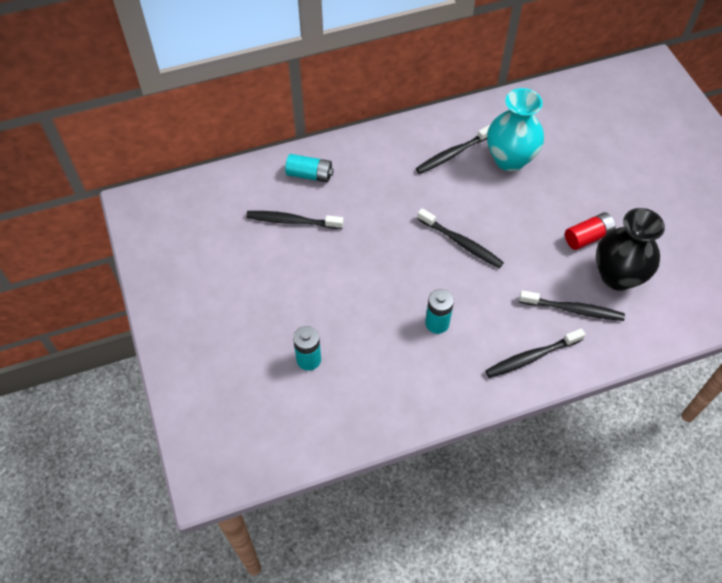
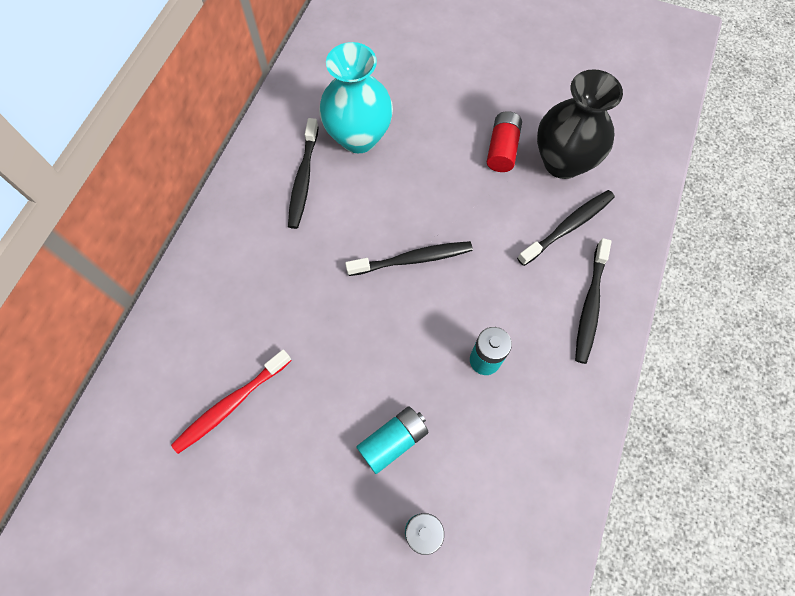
camera: 50 degrees left, 10 degrees up
(292, 221) = (231, 404): black toothbrush -> red toothbrush
(309, 175) = (190, 336): turquoise battery -> turquoise battery (393, 441)

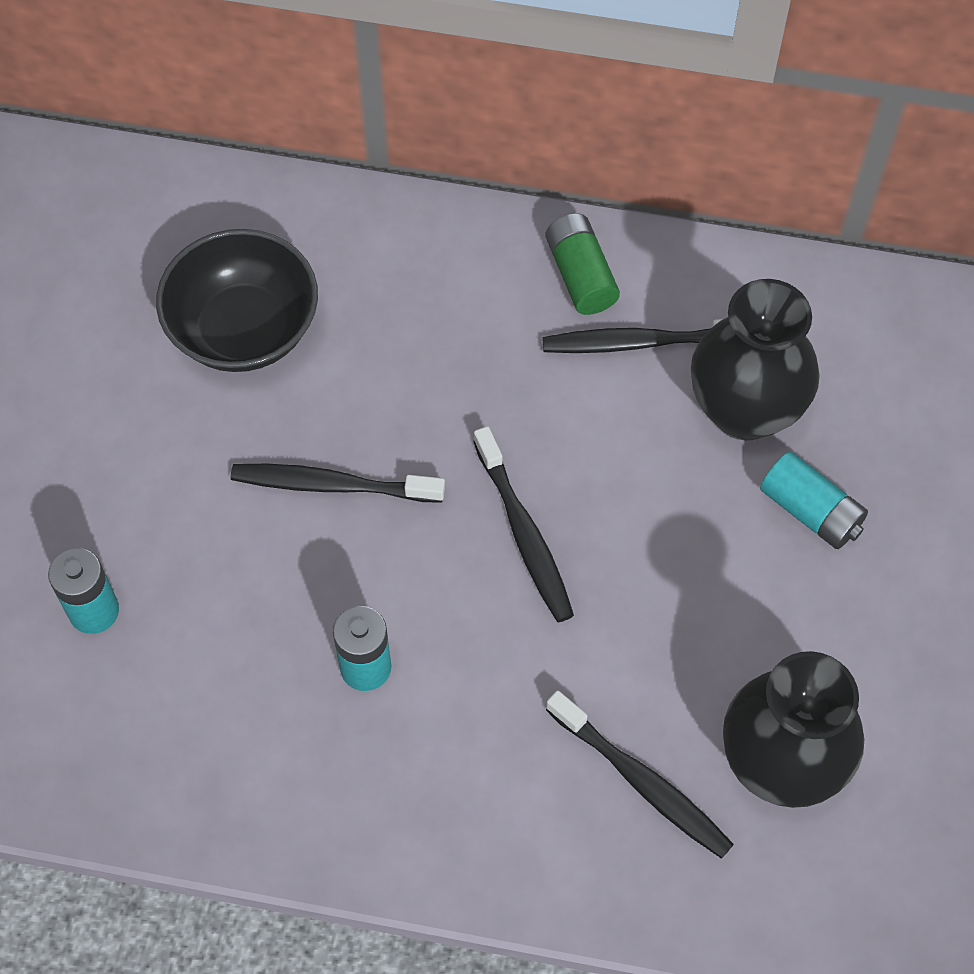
camera: 80 degrees right, 5 degrees down
(231, 404) = (244, 329): red toothbrush -> black bowl
(250, 200) = (581, 275): none -> green battery
(358, 137) = (745, 410): turquoise vase -> black vase
(393, 441) = (218, 552): turquoise battery -> turquoise battery (810, 511)
(502, 149) = (782, 651): red battery -> none
(590, 305) = (492, 829): black toothbrush -> black toothbrush (332, 485)

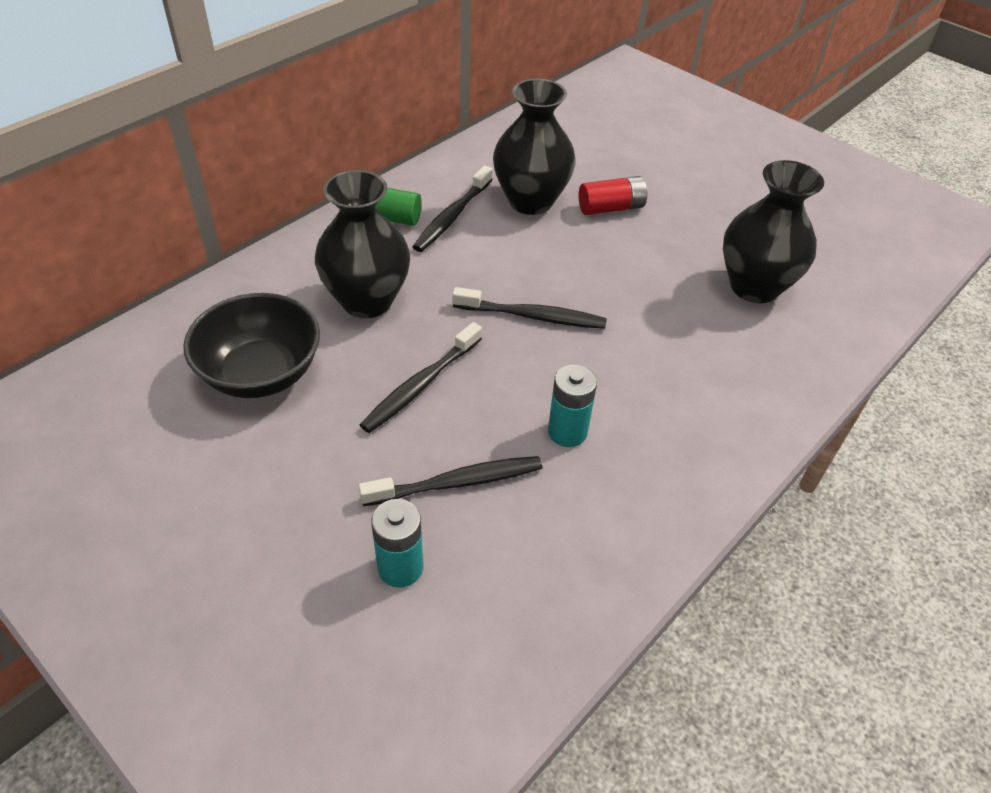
camera: 60 degrees left, 15 degrees down
(421, 351) = (367, 301): none -> black vase
(642, 782) = (732, 344): black toothbrush -> black toothbrush (457, 482)
(810, 511) = (611, 208): turquoise battery -> red battery

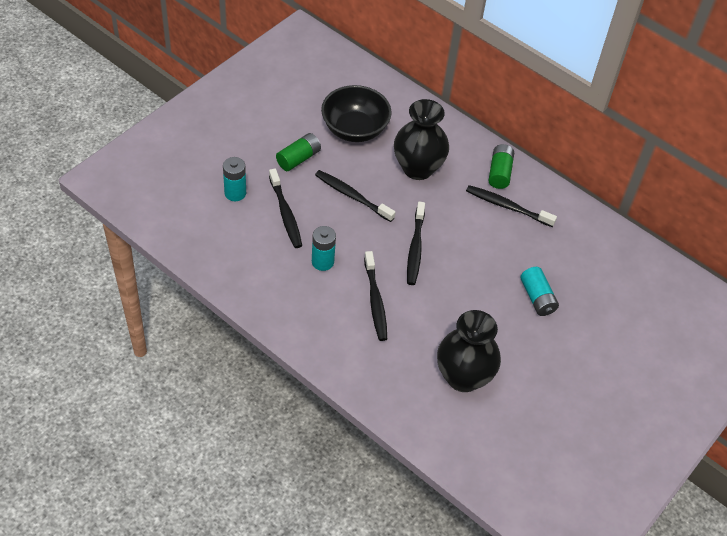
camera: 85 degrees right, 5 degrees up
(321, 458) = (298, 158): none -> green battery
(530, 201) = (534, 250): black vase -> none
(611, 208) = (537, 298): red battery -> turquoise battery
(640, 369) = (375, 301): none -> black toothbrush

